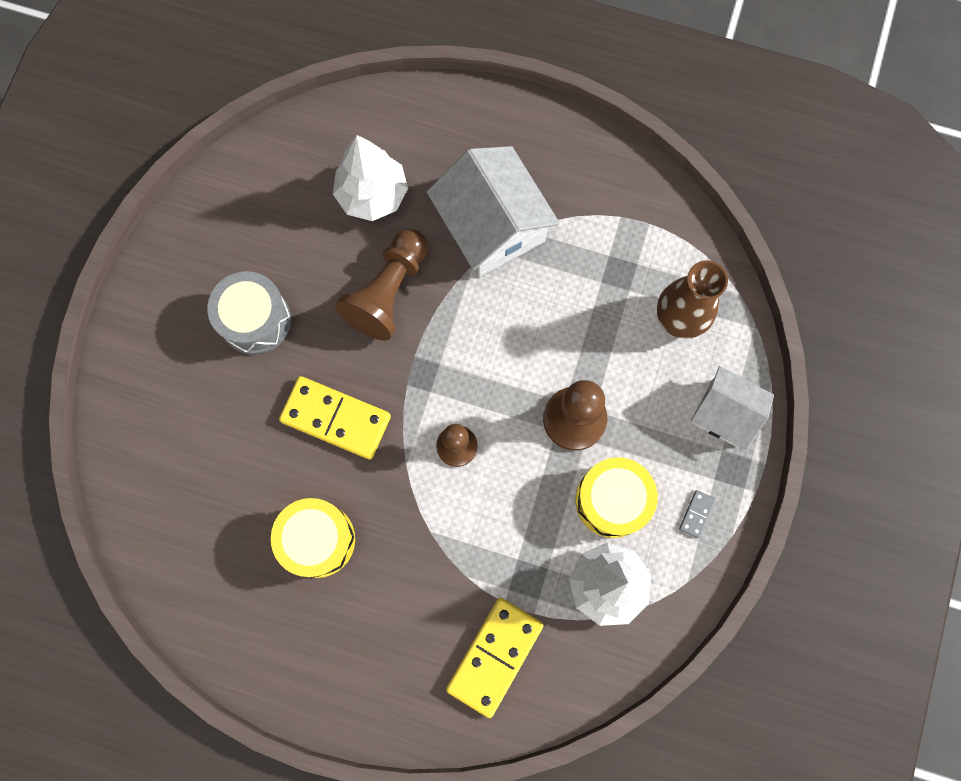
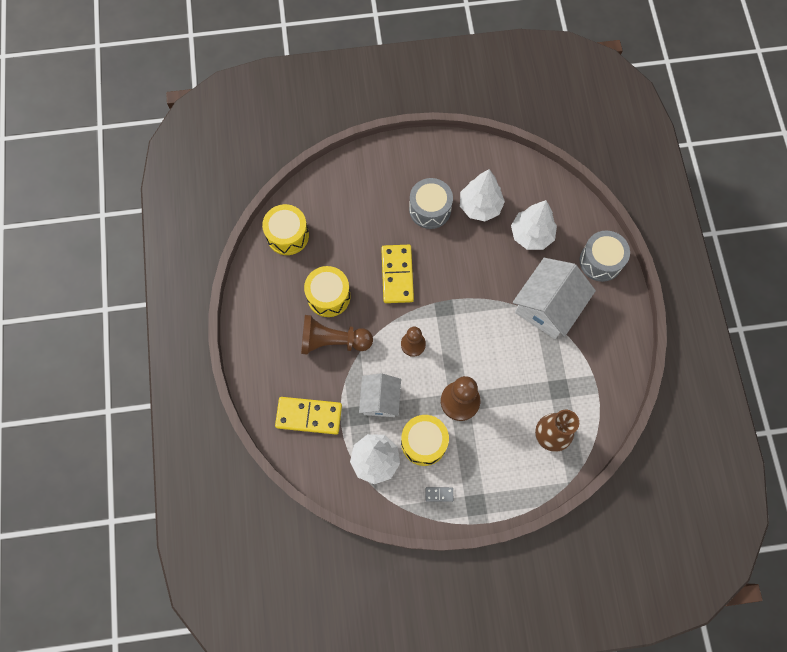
camera: 65 degrees right, 5 degrees down
(182, 560) = (287, 235): none -> yellow drum
(289, 245) = (480, 206): none -> white tree
(388, 292) = (480, 269): brown pawn -> brown pawn (333, 341)
(460, 121) = (600, 261): none -> grey drum
(724, 413) = (506, 486): white house -> white house (380, 400)

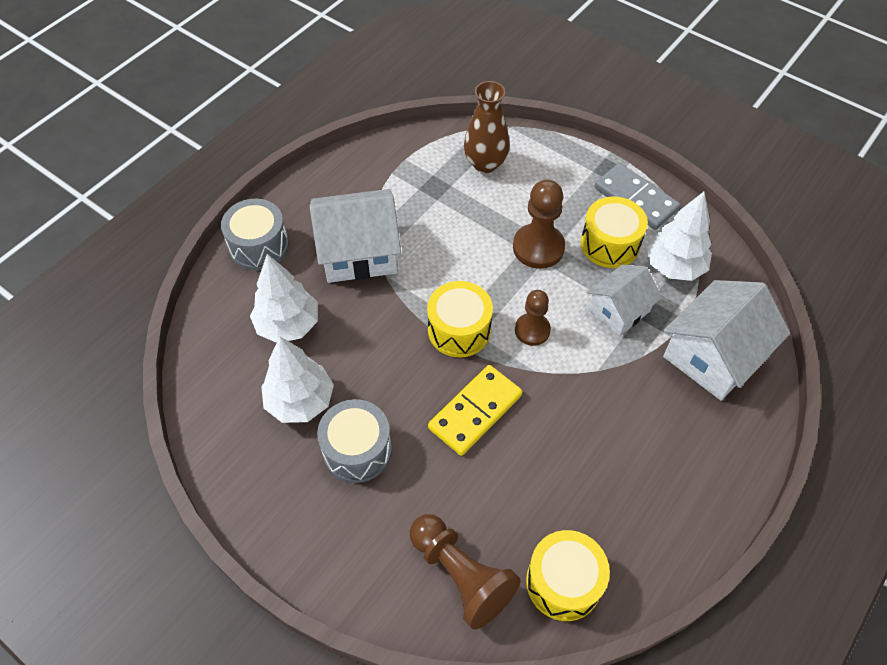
camera: 135 degrees left, 15 degrees down
(309, 416) = (713, 356): yellow domino -> white house
(328, 296) = (579, 458): yellow drum -> yellow drum (459, 330)
(333, 341) = (619, 405): brown pawn -> brown pawn (461, 575)
(439, 494) = (635, 199): grey domino -> grey domino, size x2.36

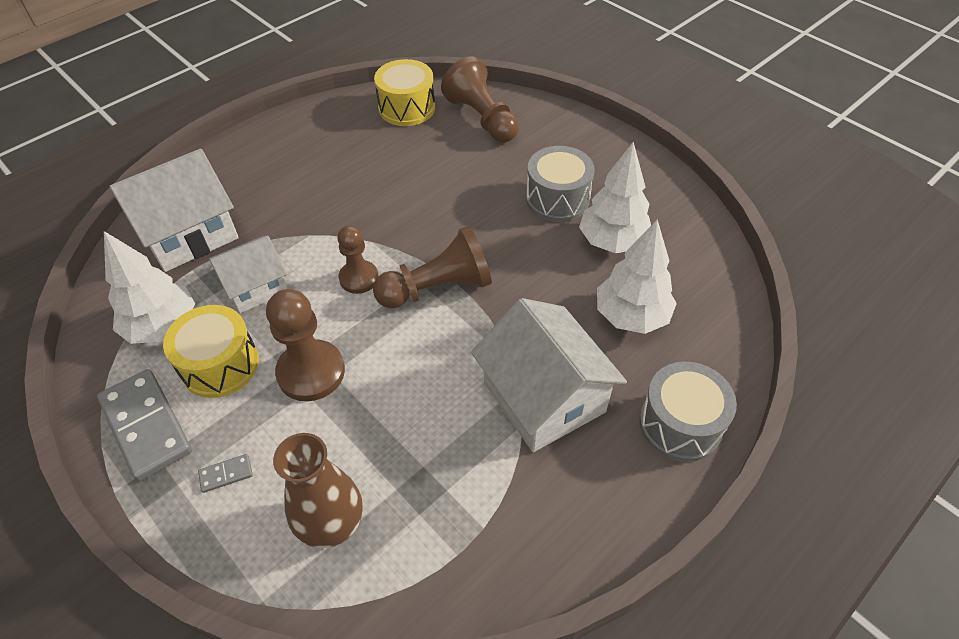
camera: 170 degrees left, 5 degrees down
(359, 252) = (543, 397): white house -> white house turned 60 degrees clockwise
(459, 330) = (438, 288): yellow drum -> brown pawn
(475, 411) = (442, 215): yellow domino -> none
(564, 179) = (226, 474): none -> grey domino

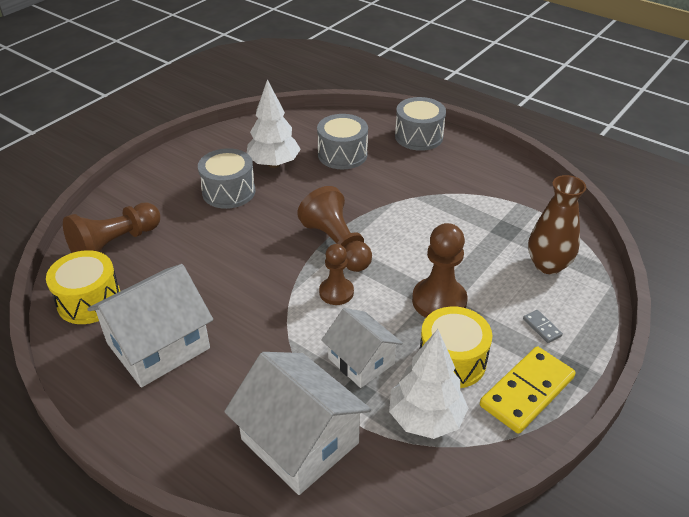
camera: 100 degrees left, 10 degrees down
(146, 426) = (526, 391): grey domino -> yellow domino
(543, 397) = (419, 186): white house -> white house (158, 346)
(631, 316) = (342, 154): white tree -> grey drum

